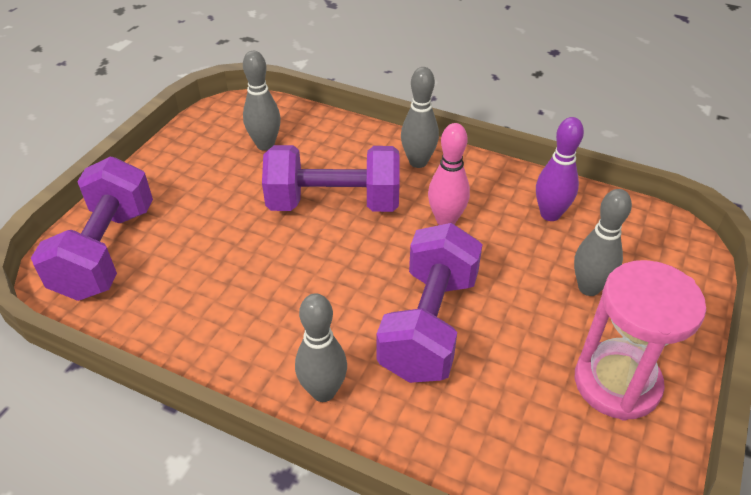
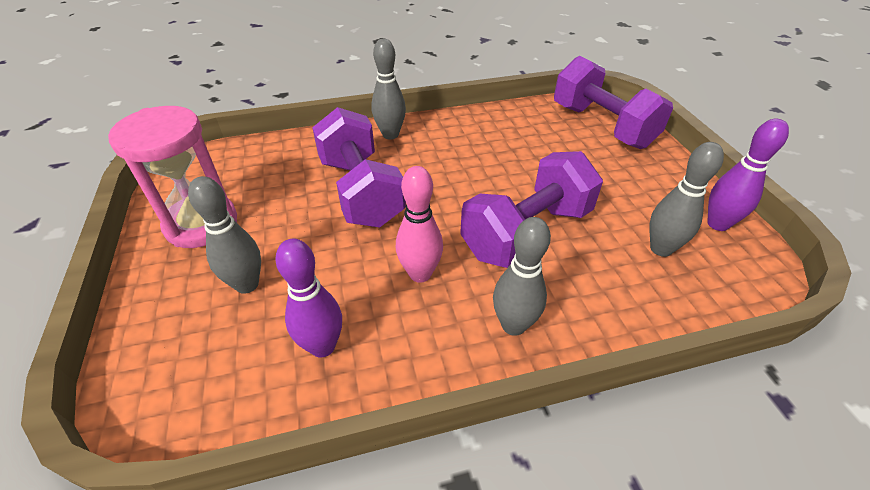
camera: 140 degrees right, 0 degrees up
(202, 135) = (717, 224): none -> purple bowling pin

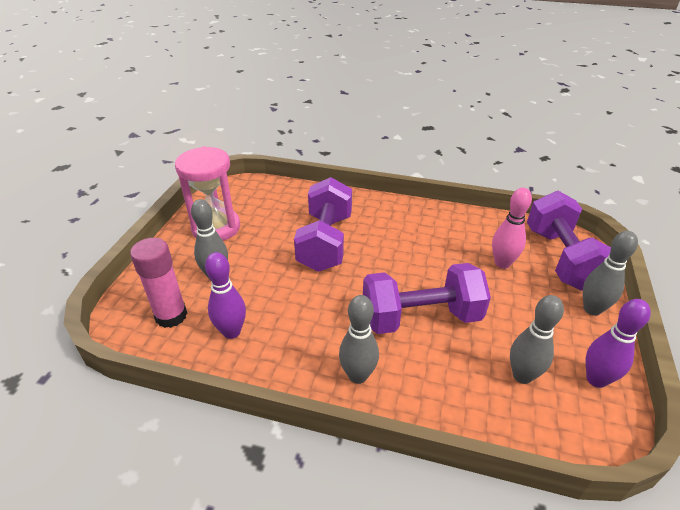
camera: 30 degrees right, 5 degrees down
(218, 365) = (171, 316): none -> pink glue stick
(390, 135) = (376, 207): grey bowling pin -> grey bowling pin (592, 309)
(420, 274) = (322, 314): pink bowling pin -> pink bowling pin (502, 263)

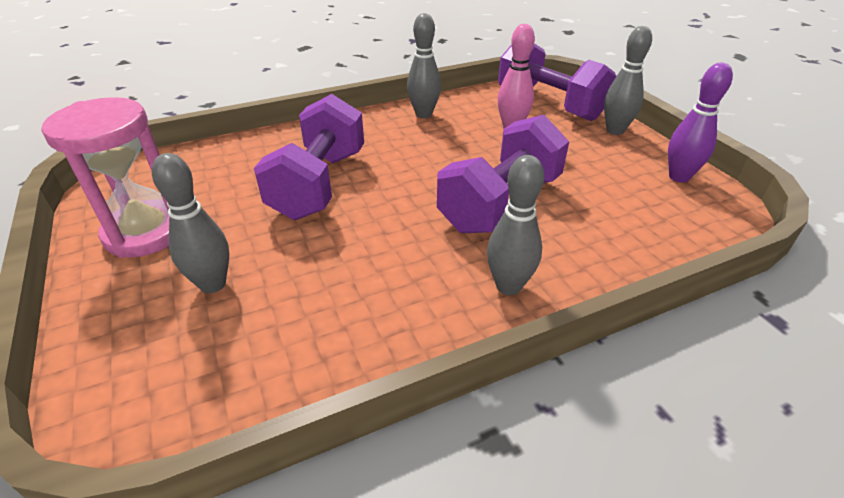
camera: 40 degrees left, 0 degrees up
(171, 316) = (197, 366): pink glue stick -> none
(231, 332) = (312, 331): purple bowling pin -> none
(325, 242) = (319, 184): purple dumbbell -> purple dumbbell turned 45 degrees clockwise
(522, 376) = (632, 203): grey bowling pin -> grey bowling pin (423, 114)

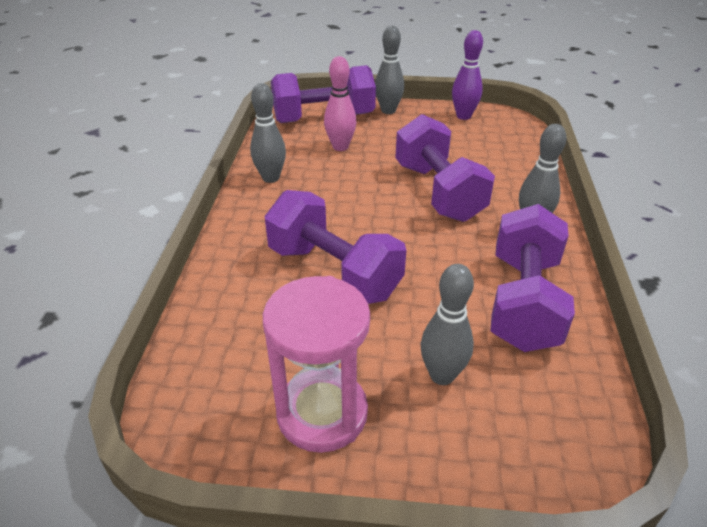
camera: 60 degrees left, 0 degrees up
(354, 313) = (523, 302): none -> purple dumbbell

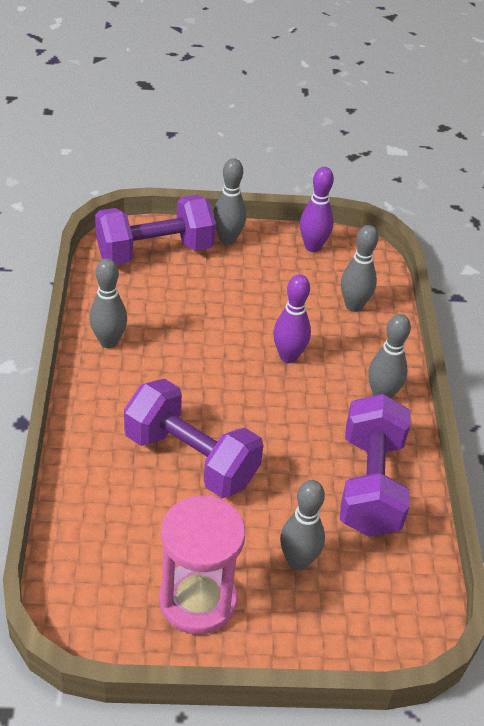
camera: 10 degrees left, 5 degrees up
(340, 147) = (179, 295): pink bowling pin -> none
(438, 192) = (288, 356): purple dumbbell -> purple bowling pin
(501, 156) = (353, 306): none -> grey bowling pin

